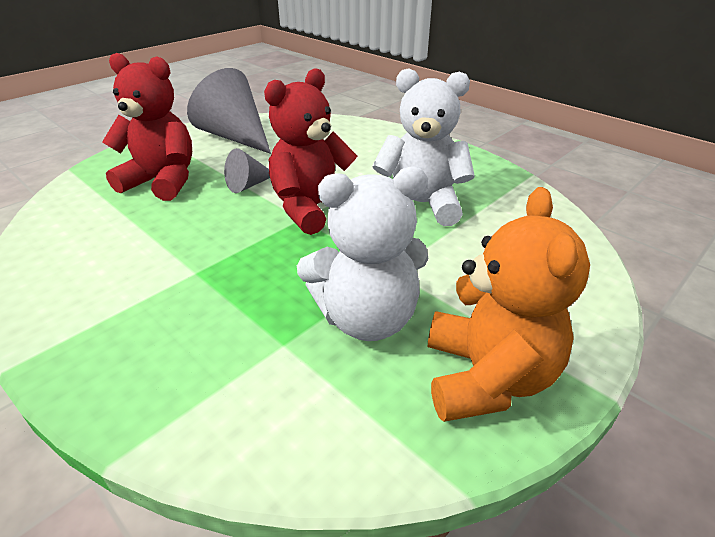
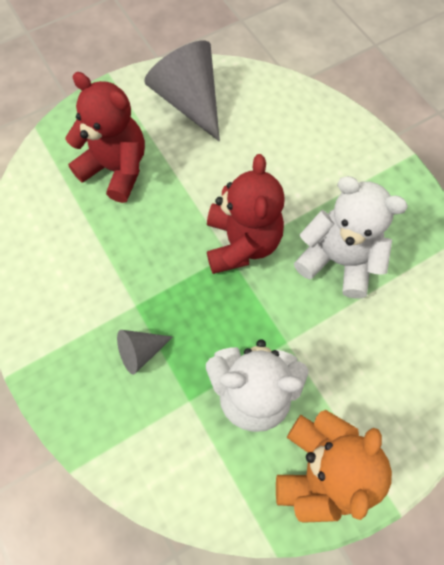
camera: 15 degrees right, 30 degrees up
(248, 185) = (191, 192): grey cone -> grey cone (141, 352)
(313, 209) = (241, 243): red teddy bear -> red teddy bear turned 120 degrees clockwise

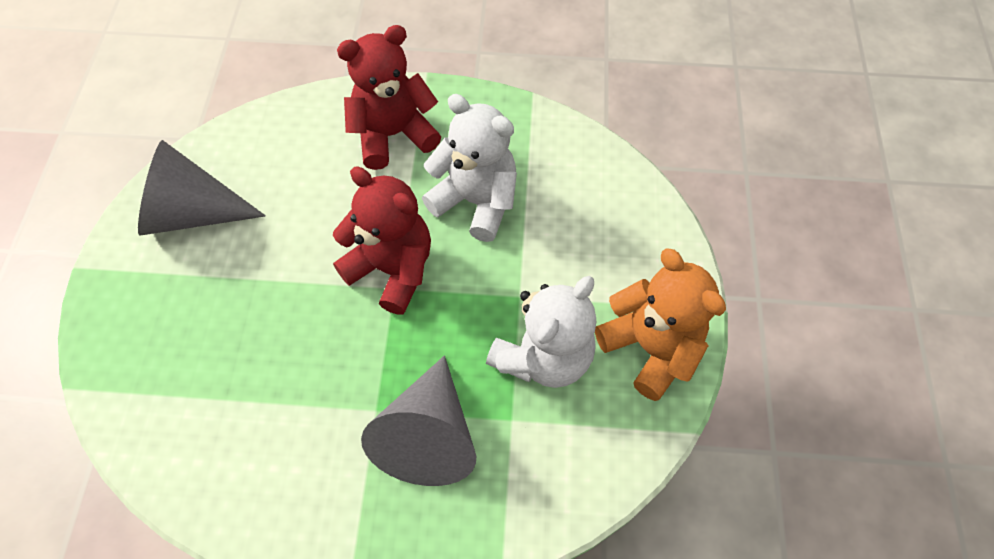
camera: 55 degrees left, 5 degrees down
(116, 169) = (204, 333): red teddy bear -> red teddy bear (393, 135)
(141, 352) = (429, 435): grey cone -> grey cone, size x1.98
(338, 260) = (476, 201): white teddy bear -> white teddy bear turned 60 degrees clockwise

